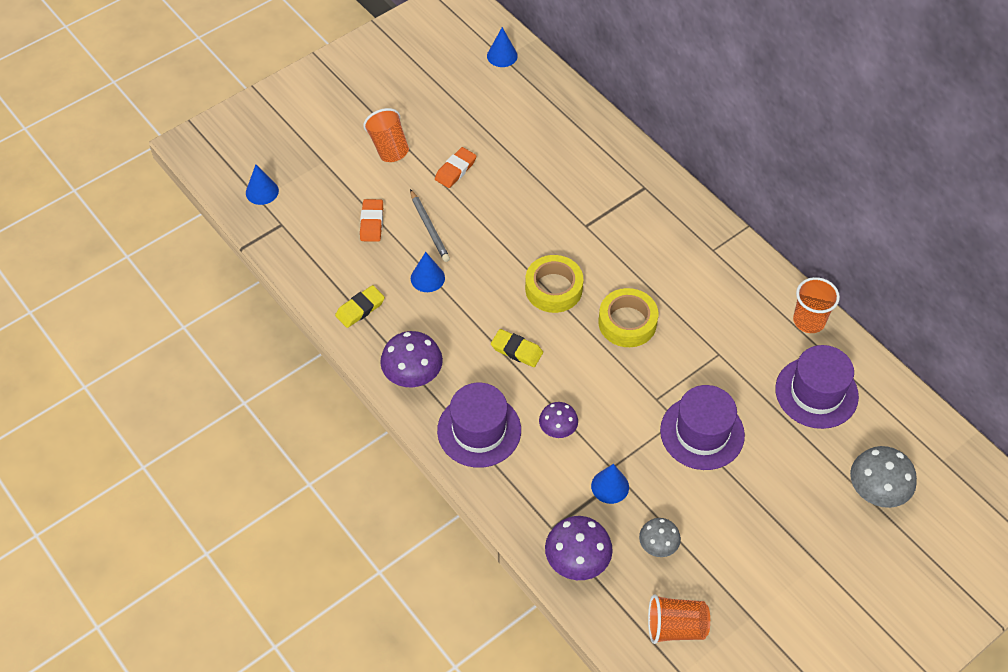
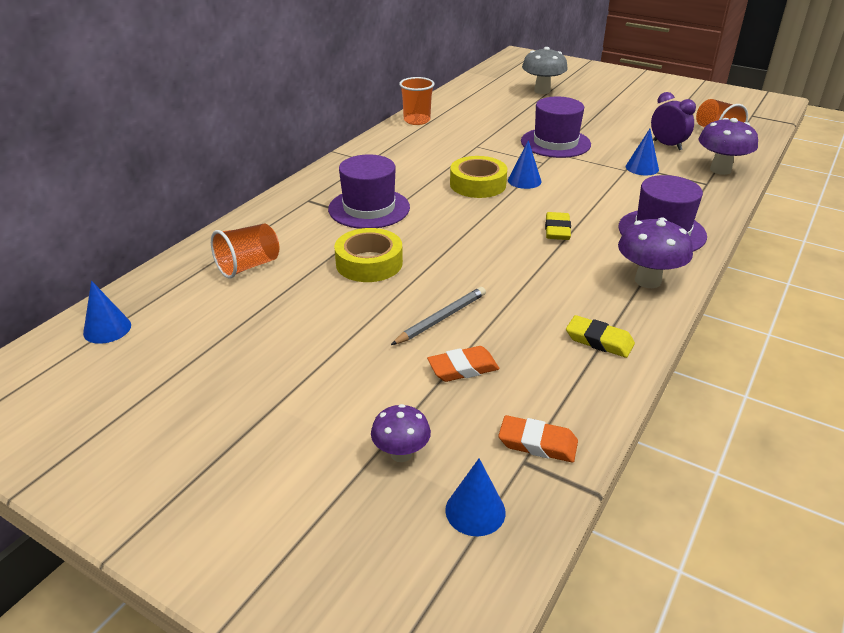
camera: 110 degrees left, 20 degrees down
(389, 147) = (318, 390): orange cup -> orange cup (248, 266)
(427, 278) = (515, 302): blue cone -> blue cone (524, 181)
(455, 170) = (336, 320): orange eraser -> orange eraser (537, 443)
(553, 288) = (468, 224): yellow tape -> yellow tape (369, 263)
(557, 430) = (618, 196): purple mushroom -> purple mushroom (401, 454)
(657, 547) = (667, 145): grey mushroom -> purple clock
(816, 392) = (480, 112): purple hat -> purple hat (369, 208)

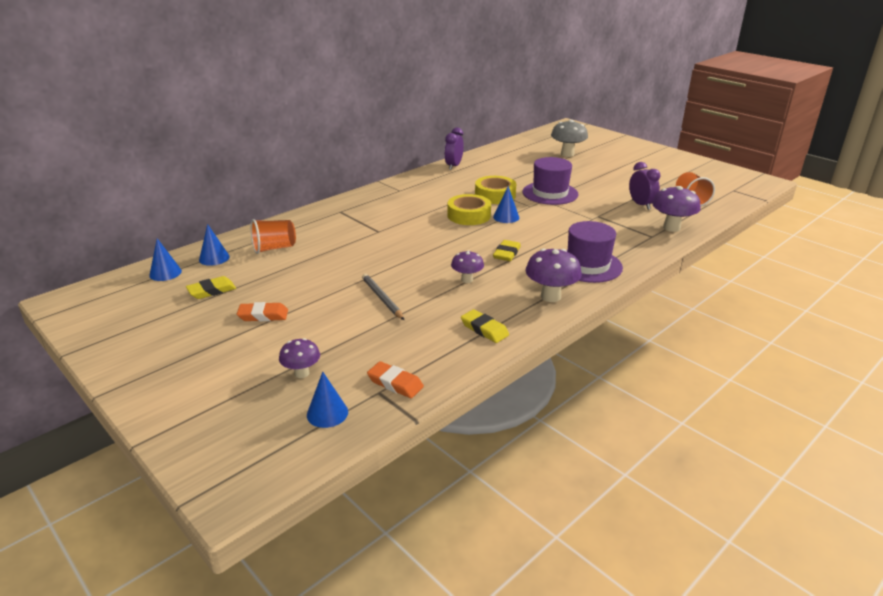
camera: 15 degrees right, 5 degrees down
(194, 346) = (212, 291): none -> yellow eraser
(369, 208) = (379, 222): purple hat -> none
(369, 263) = (355, 257): yellow tape -> yellow tape (495, 195)
(417, 120) = (453, 166): orange cup -> purple clock
(441, 318) = (382, 298): grey pencil -> grey pencil turned 90 degrees counterclockwise
(463, 368) = (376, 331): orange eraser -> orange eraser (263, 315)
(532, 273) = (467, 280): none -> purple mushroom
(642, 168) = (606, 219): blue cone -> blue cone (214, 258)

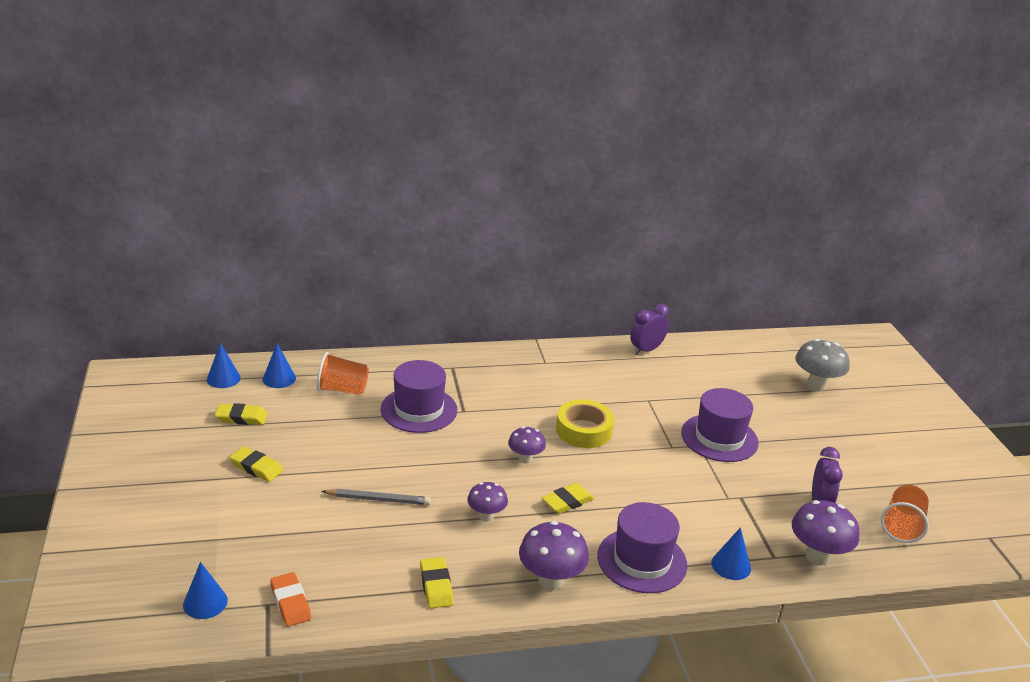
camera: 30 degrees right, 0 degrees up
(263, 315) = (256, 467): orange eraser -> yellow eraser
(301, 373) = (226, 549): purple mushroom -> purple mushroom (525, 459)
(346, 241) = (419, 410): none -> purple hat
(382, 298) = (378, 499): grey pencil -> grey pencil turned 90 degrees clockwise
(495, 195) = (647, 414): yellow tape -> none
(506, 217) = (624, 451): blue cone -> blue cone (731, 565)

